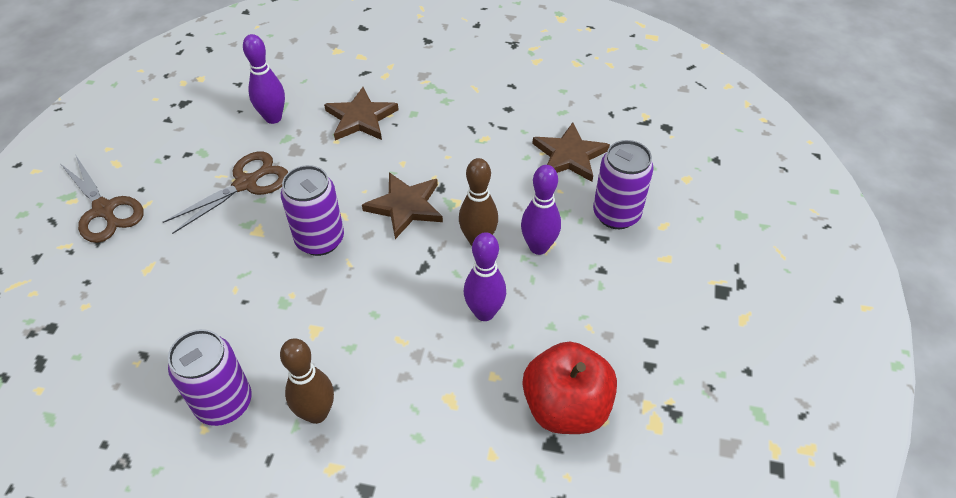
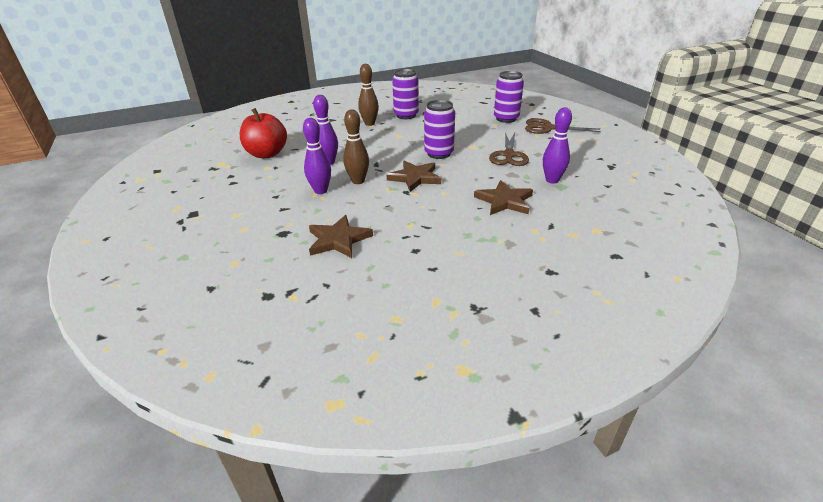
camera: 145 degrees right, 15 degrees down
(616, 214) = (281, 222): purple can -> purple can (506, 119)

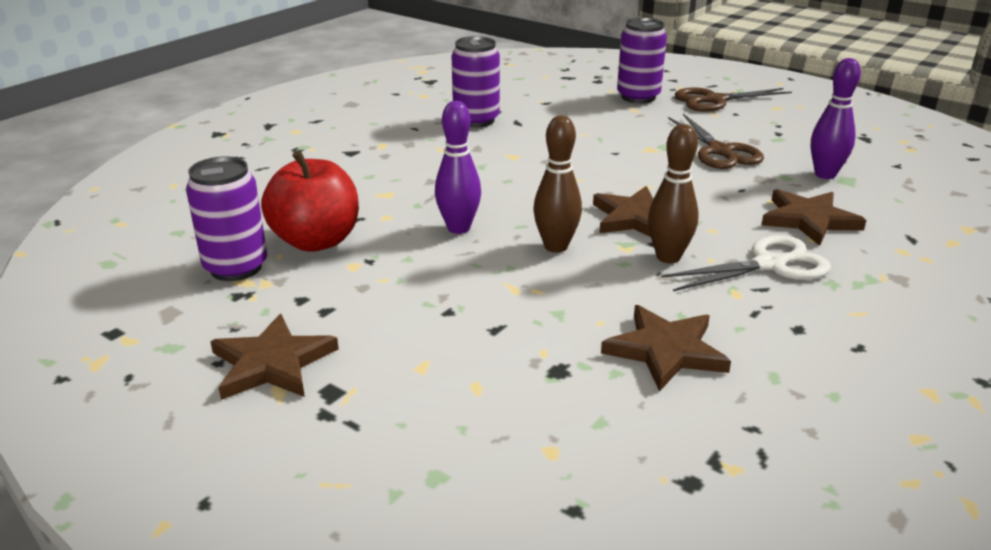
camera: 30 degrees left, 5 degrees down
(188, 197) = (272, 363): none -> brown star
(321, 191) = (517, 280): purple bowling pin -> none
(369, 123) = (433, 146): brown bowling pin -> brown bowling pin (668, 257)
(439, 154) = (618, 171): purple can -> purple can (236, 268)
(447, 217) = (769, 265): none -> white scissors

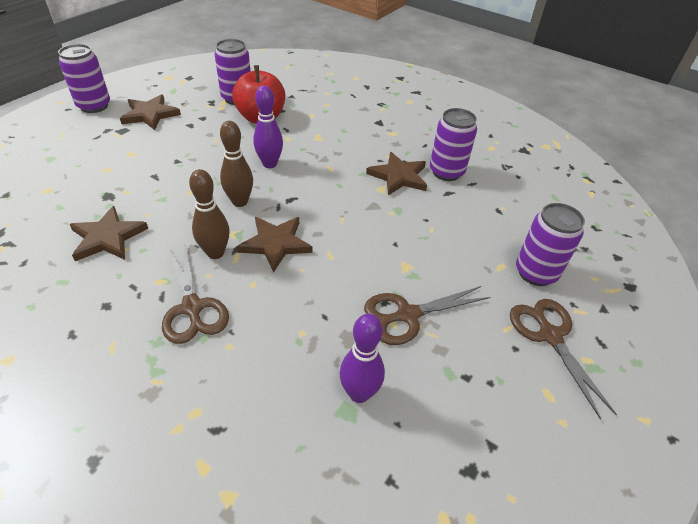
camera: 85 degrees right, 15 degrees up
(205, 456) = (94, 106): none -> purple can
(769, 265) = (192, 308): white scissors -> brown scissors
(809, 220) = (262, 353): brown star -> brown star (398, 176)

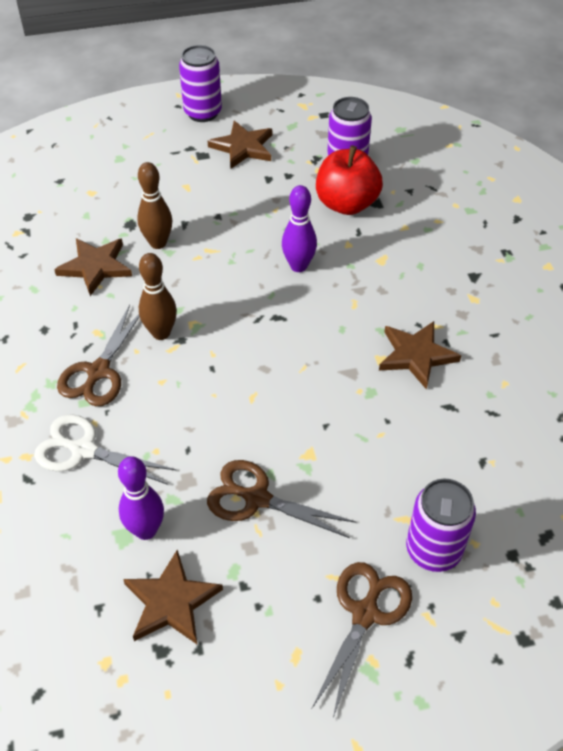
camera: 45 degrees right, 5 degrees up
(240, 202) = (229, 293): brown bowling pin -> brown bowling pin (158, 243)
(243, 372) = (83, 450): none -> white scissors
(275, 244) = (217, 355): brown star -> brown star (171, 601)
(446, 172) = (478, 382): purple can -> none

